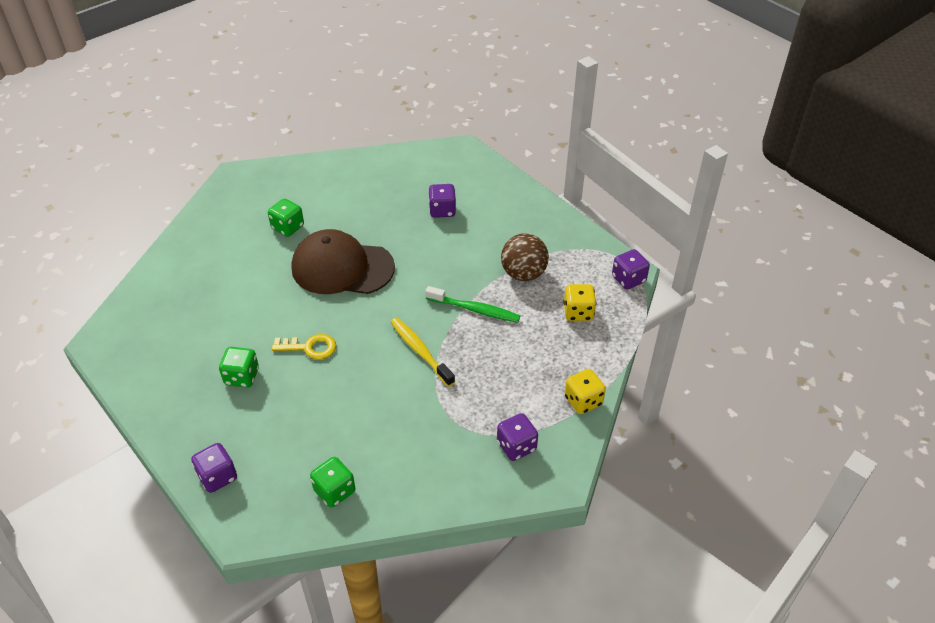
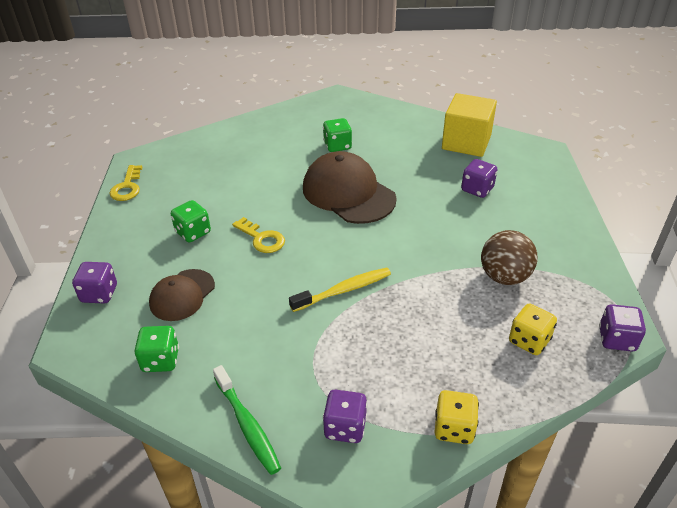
camera: 40 degrees right, 5 degrees down
(124, 371) = (127, 187): none -> yellow key
(294, 433) = (182, 295): none -> brown cap
(396, 170) = (466, 142): none -> yellow cube
(420, 351) = (344, 290): yellow toothbrush -> yellow toothbrush turned 60 degrees clockwise
(475, 310) = (427, 283): green toothbrush -> green toothbrush (247, 425)

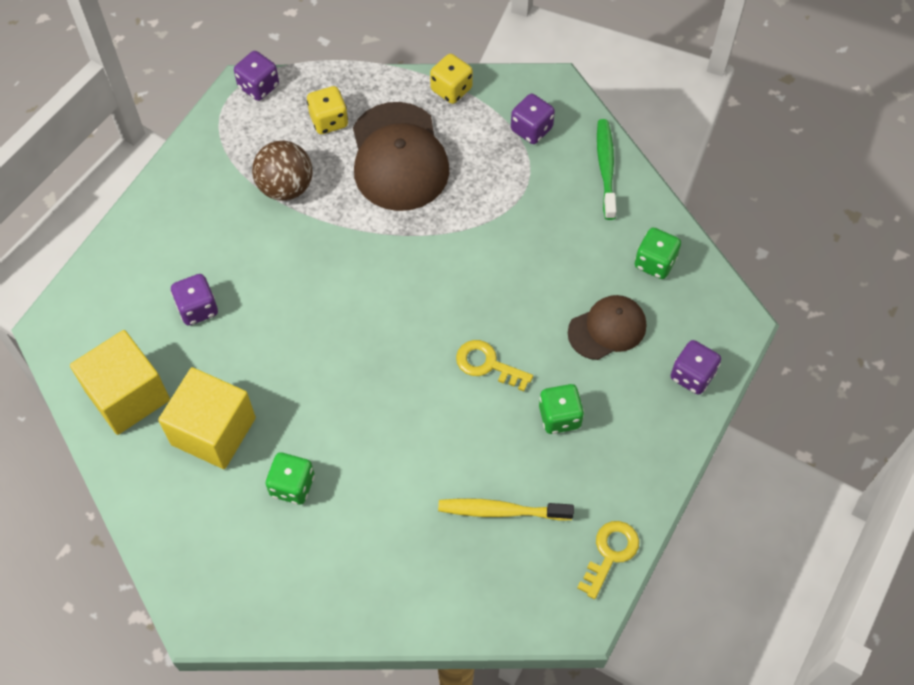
camera: 150 degrees left, 20 degrees up
(262, 238) = (487, 364): yellow key -> yellow key turned 45 degrees counterclockwise
(344, 290) = (446, 251): yellow toothbrush -> yellow toothbrush (501, 511)
(348, 193) = (345, 384): brown cap -> brown cap (399, 157)
(403, 148) = (213, 431): none -> yellow cube

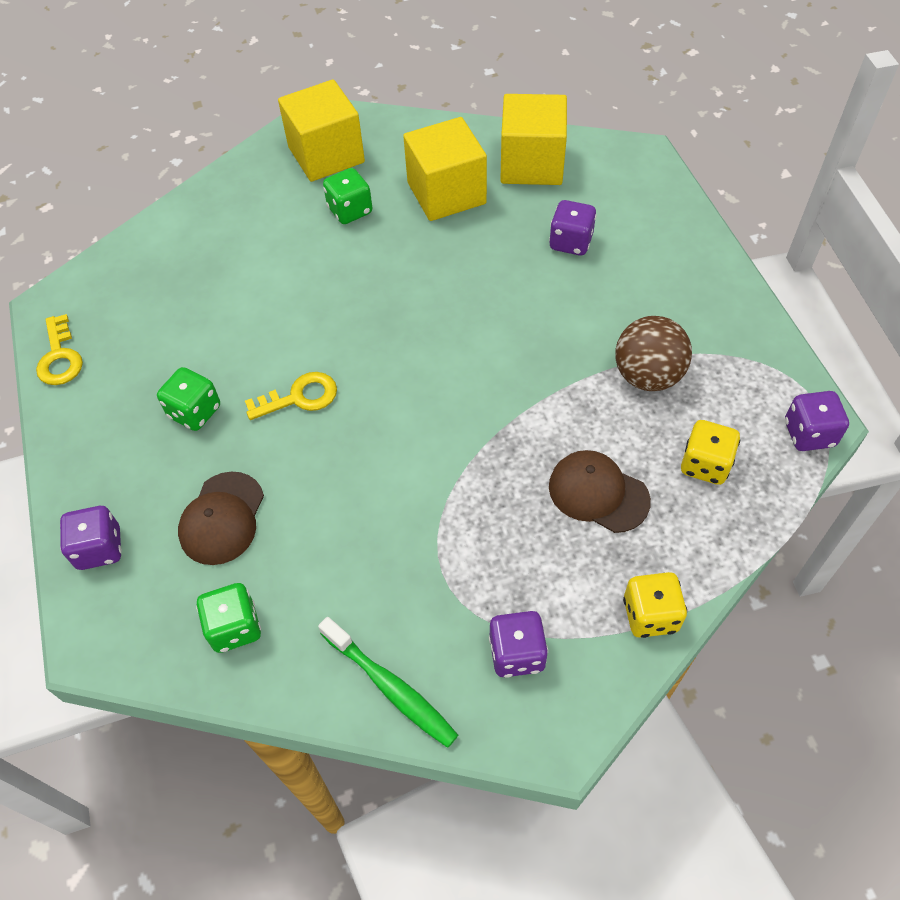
camera: 135 degrees right, 5 degrees down
(243, 564) = (326, 155): none -> yellow cube
(399, 157) = (598, 493): brown cap -> brown cap, size x0.59
(501, 511) = (177, 315): yellow toothbrush -> none

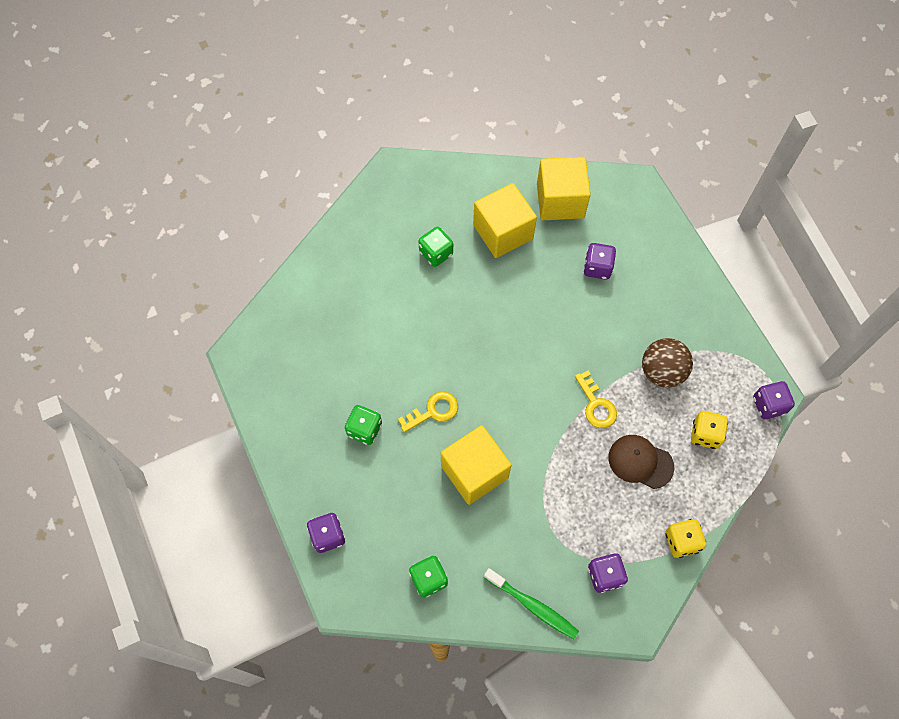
camera: 10 degrees left, 10 degrees up
(60, 357) = (258, 396): yellow key -> yellow key (596, 405)
(222, 518) = (402, 506): brown cap -> none
(326, 155) = (408, 204): yellow cube -> yellow cube (474, 472)

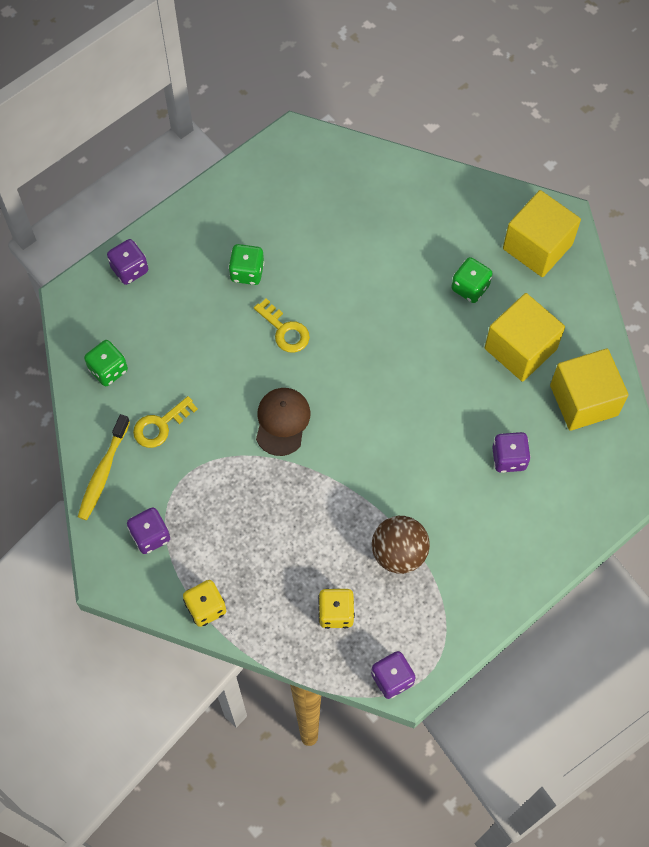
camera: 75 degrees right, 0 degrees up
(474, 472) = (229, 385): yellow cube -> yellow cube (537, 246)
(533, 606) = (103, 472): green toothbrush -> yellow toothbrush
(596, 405) = (338, 490): yellow key -> yellow key (160, 425)
(640, 462) = (284, 548): brown cap -> brown cap (282, 421)

